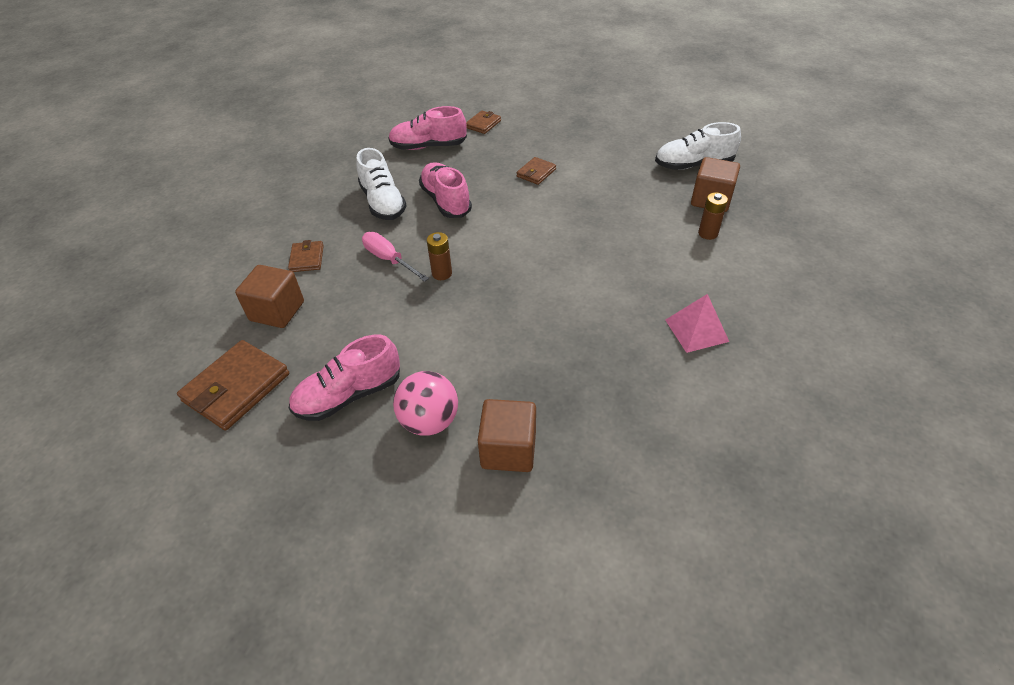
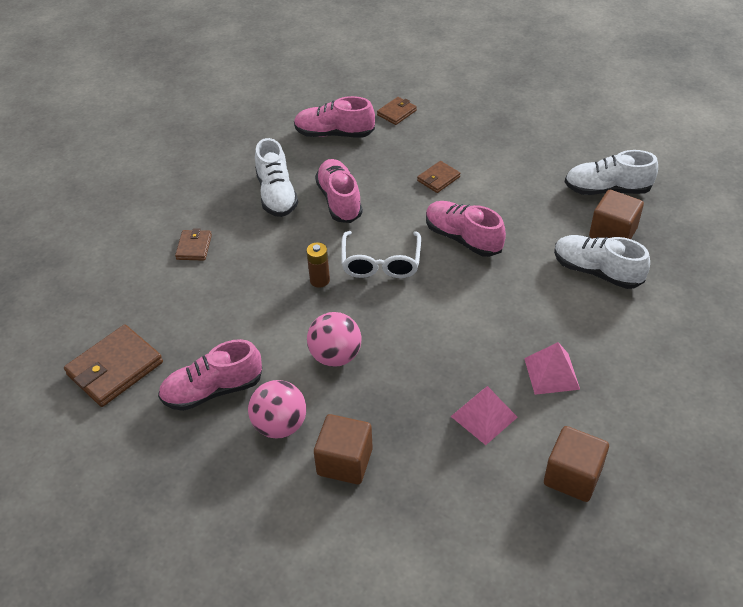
camera: 10 degrees right, 0 degrees up
(277, 311) = (159, 298): brown cube -> brown cube (572, 476)
(389, 259) = (272, 258): pink screwdriver -> none
(474, 343) = (335, 356): none -> pink ball
(499, 250) = (381, 263): none -> white glasses
(573, 220) = (463, 238): none -> pink shoe
(642, 381) = (484, 416): none -> pink pyramid
(708, 233) = (596, 271): brown battery -> white shoe

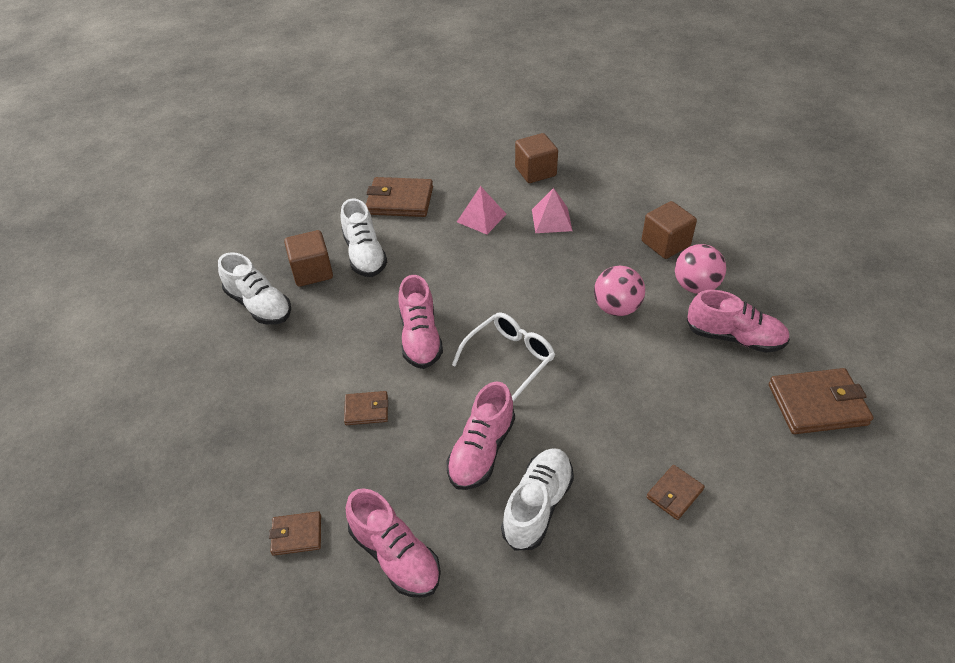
camera: 140 degrees left, 0 degrees up
(319, 280) = (576, 376): brown battery -> none
(649, 342) = (400, 201): none -> brown wallet

